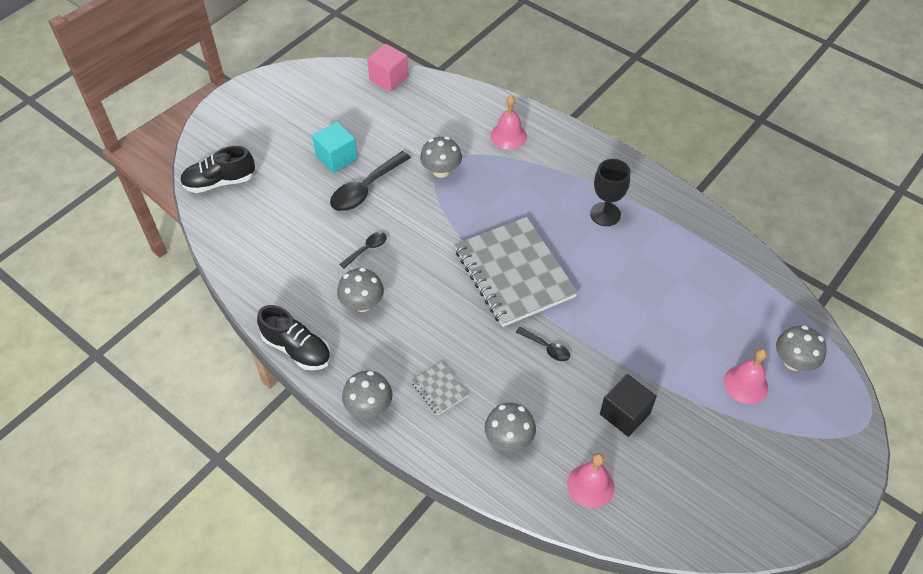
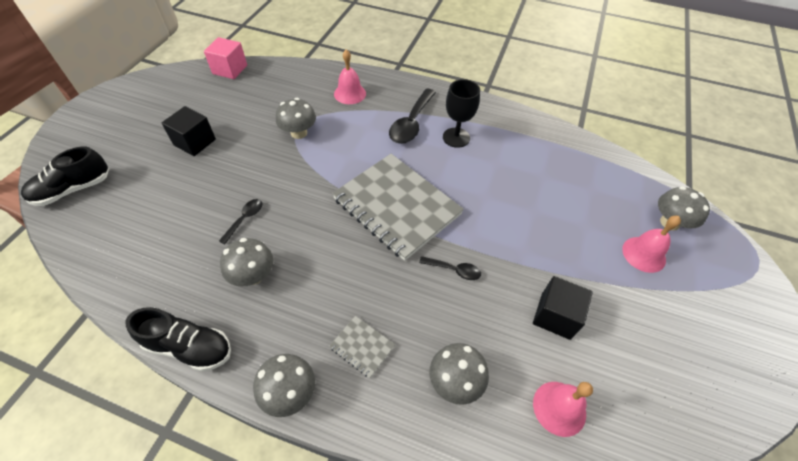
camera: 20 degrees left, 0 degrees up
(336, 158) = (195, 142): turquoise cube -> black cube
(365, 189) = (230, 164): black spoon -> black spoon (411, 123)

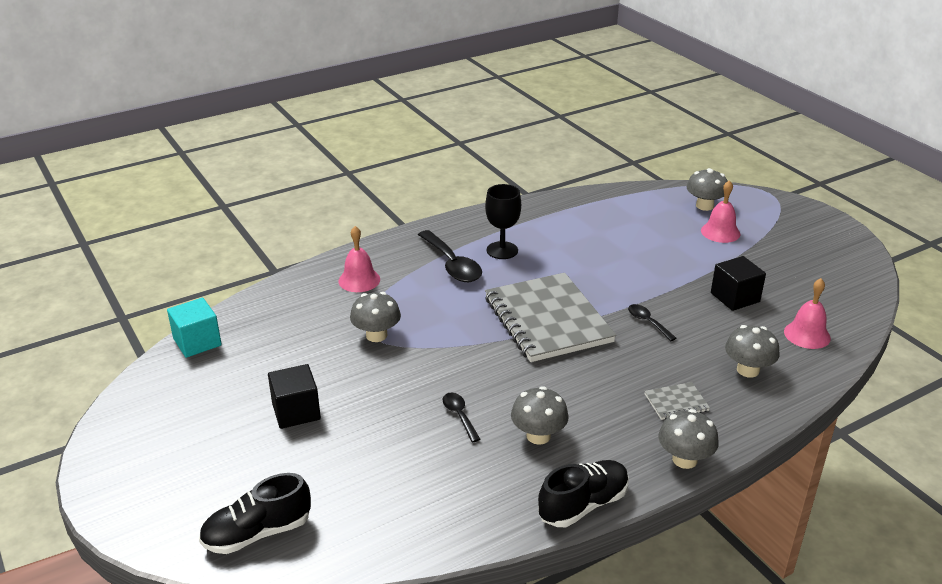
camera: 50 degrees left, 20 degrees down
(73, 190) = (257, 533): black shoe -> black shoe turned 60 degrees clockwise
(230, 69) = (197, 342): pink cube -> turquoise cube
(396, 207) = (547, 320): grey notebook -> grey notebook turned 75 degrees clockwise
(454, 270) = (647, 322): black spoon -> black spoon turned 90 degrees counterclockwise

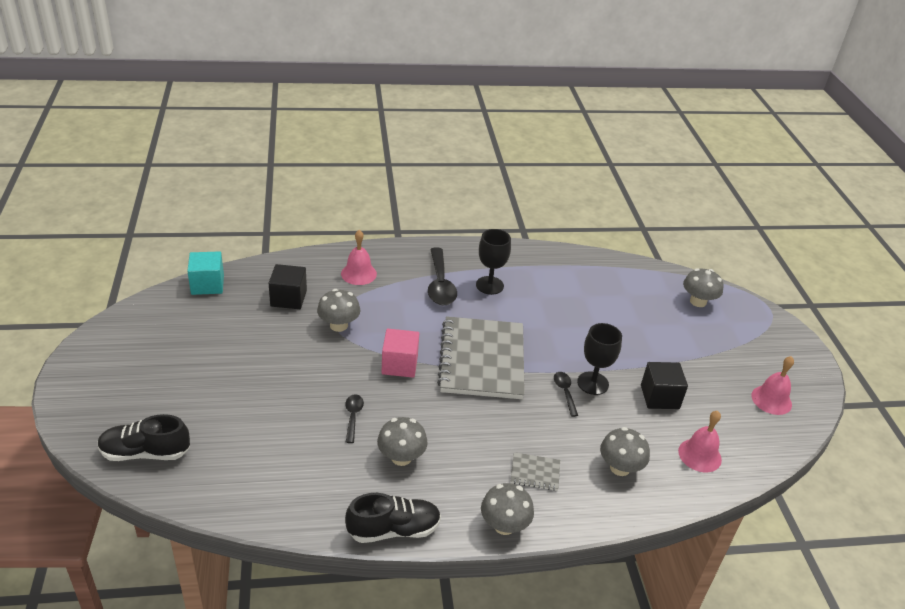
camera: 20 degrees right, 5 degrees up
(296, 411) = (237, 367): black cube -> black cube (288, 298)
(469, 351) = (399, 365): none -> pink cube
(667, 306) = (593, 383): none -> black goblet
(720, 232) = (693, 331): pink bell -> pink bell (771, 400)

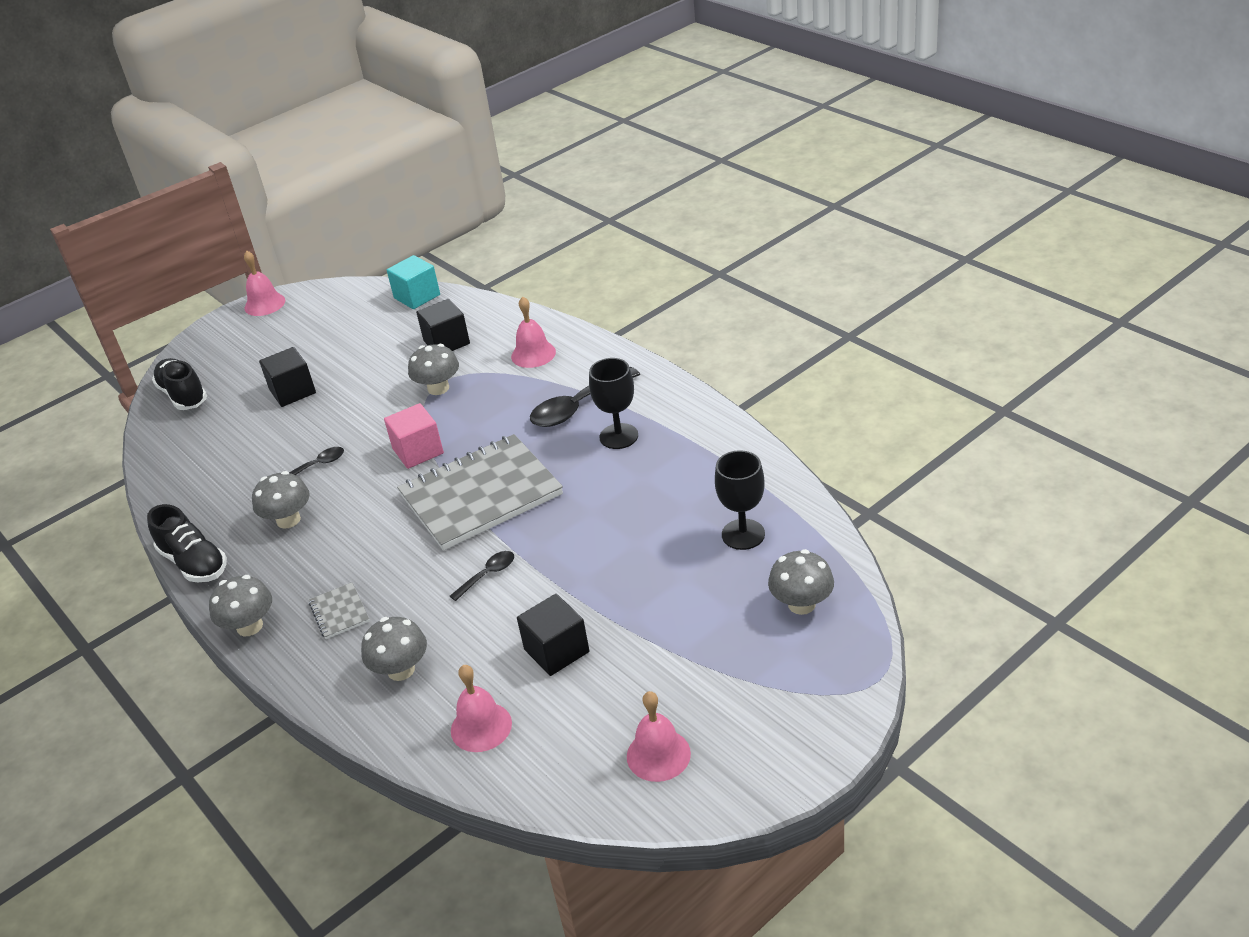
camera: 65 degrees right, 0 degrees up
(82, 356) = (264, 304): none -> pink bell
(237, 391) = (292, 391): none -> black cube
(593, 383) = (525, 588): black goblet -> black goblet (743, 534)

